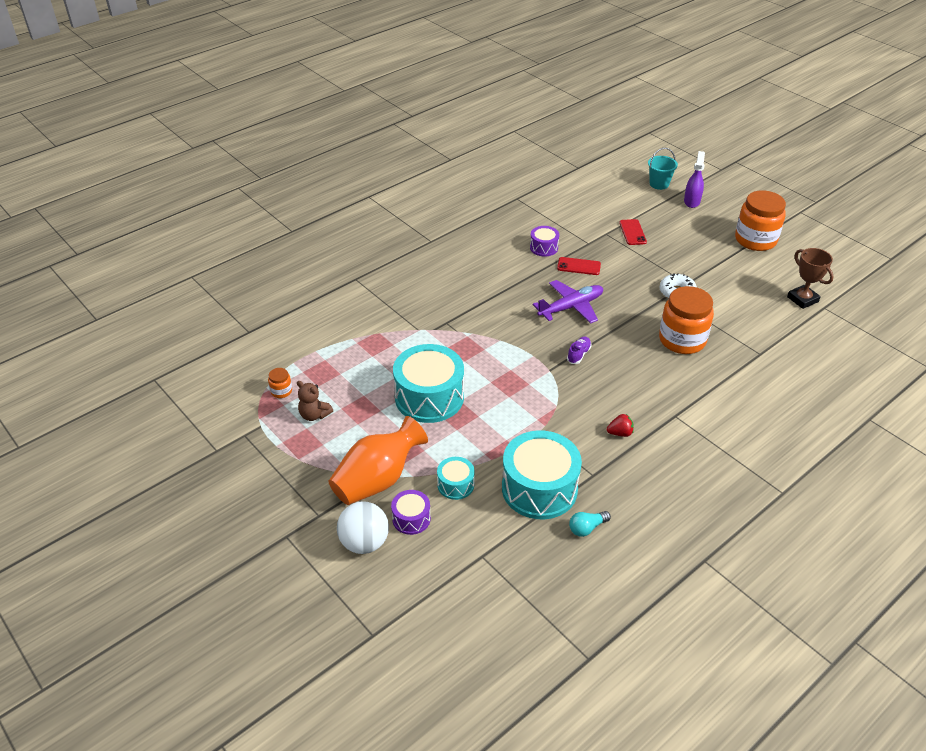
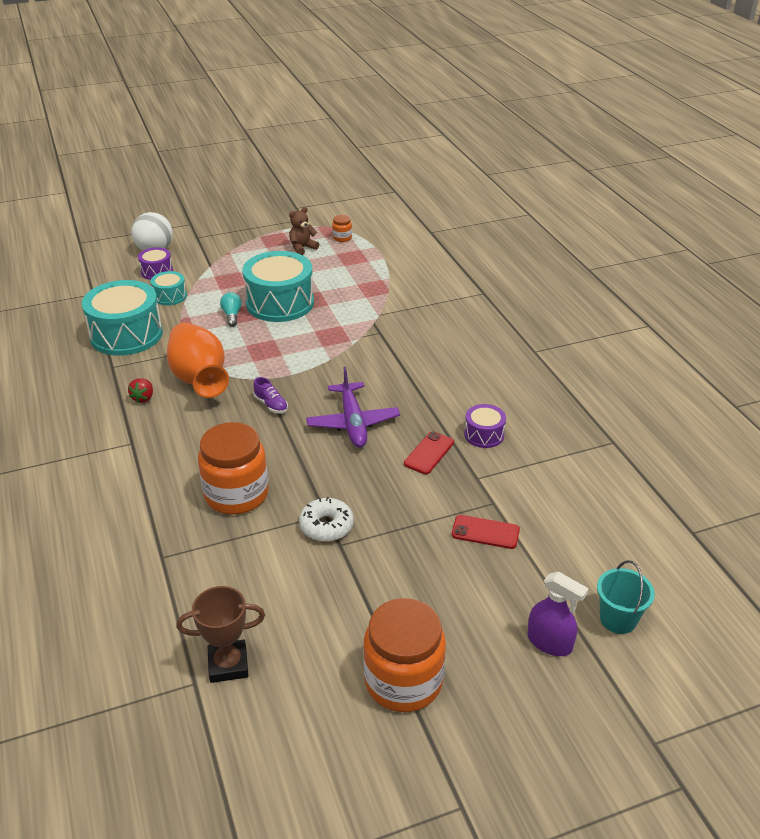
camera: 110 degrees right, 5 degrees down
(377, 480) = (208, 264): orange vase -> orange vase (199, 379)
(587, 528) = (64, 347): turquoise light bulb -> turquoise light bulb (232, 315)

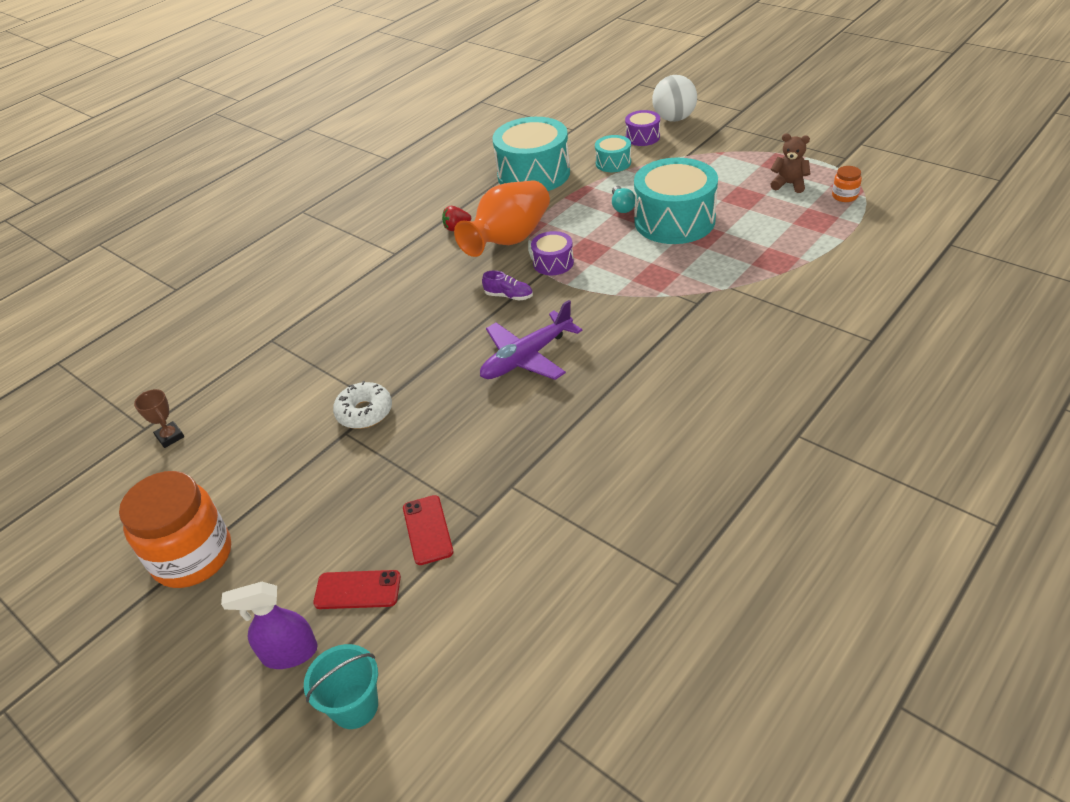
camera: 65 degrees right, 5 degrees up
(228, 665) = (170, 437): brown trophy -> brown trophy, size x0.63
(232, 315) = (622, 207): turquoise light bulb -> turquoise light bulb turned 120 degrees clockwise
(236, 494) = (371, 339): orange jar -> none
(271, 405) = (509, 296): purple shoe -> purple shoe turned 90 degrees counterclockwise
(429, 453) = (523, 431): red phone -> red phone (357, 590)
(484, 434) = (590, 460): purple drum -> purple drum (553, 263)
(549, 642) = (289, 653): purple spray bottle -> purple spray bottle turned 75 degrees clockwise

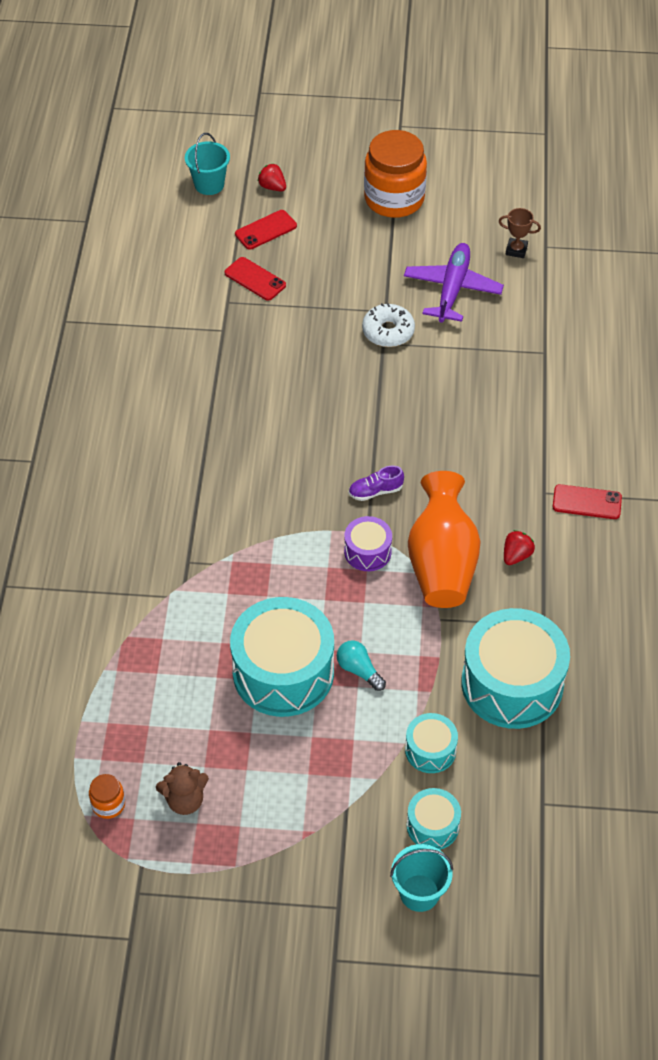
camera: 140 degrees right, 10 degrees up
(289, 653) = (272, 187): purple spray bottle -> red strawberry
(376, 239) = (587, 502): none -> red phone
(526, 357) = (301, 435): purple plane -> purple plane (452, 289)
(642, 137) = (432, 826): purple drum -> turquoise drum
(674, 119) = (419, 893): white ball -> turquoise bucket

